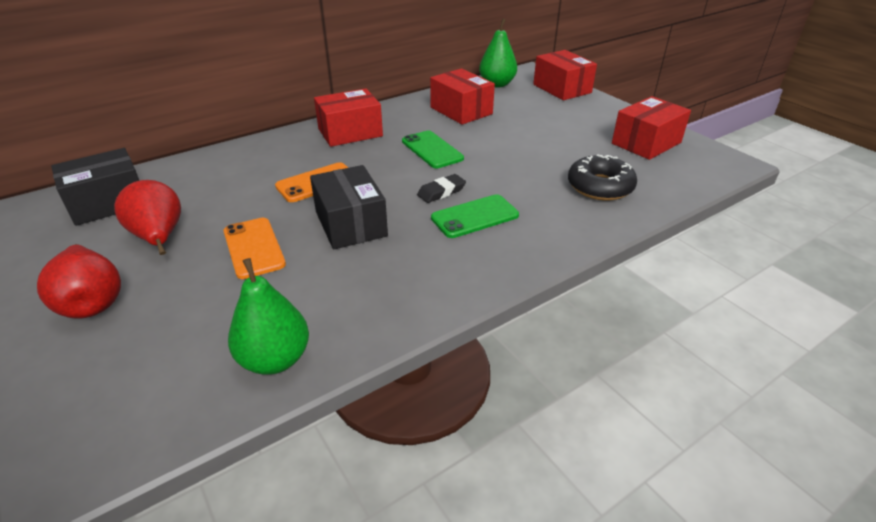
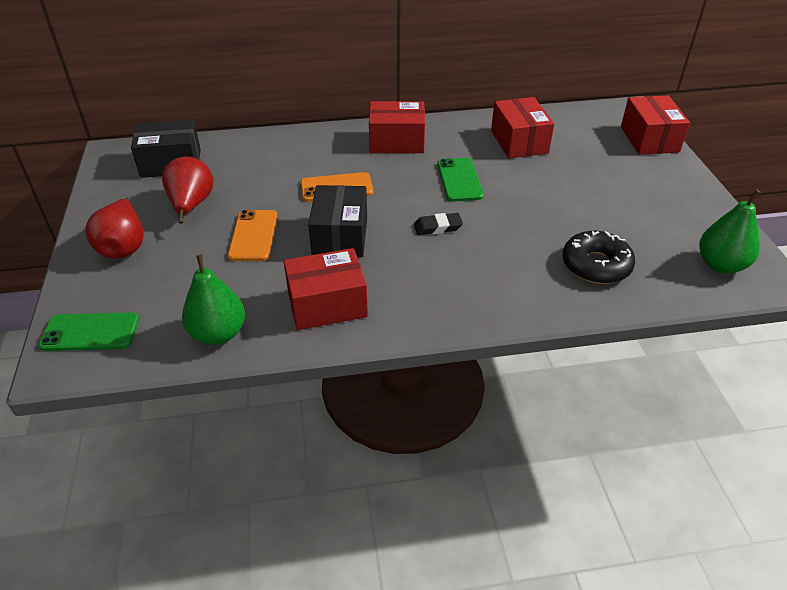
camera: 25 degrees right, 5 degrees up
(474, 216) = (450, 261): green phone -> green phone (90, 332)
(497, 84) = (580, 118): green pear -> green pear (720, 265)
(646, 143) = (690, 230): red box -> red box (327, 304)

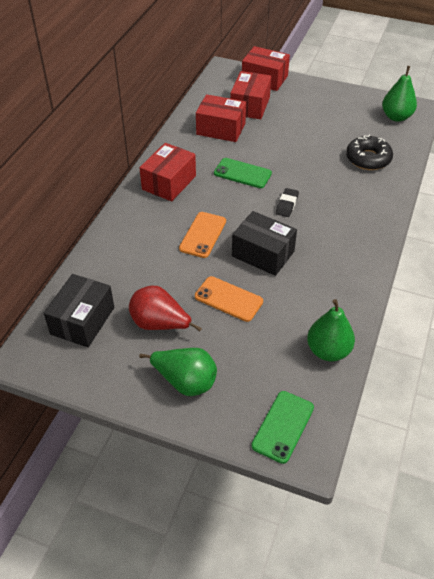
camera: 60 degrees left, 5 degrees up
(124, 246) = (185, 382): red pear -> green pear
(327, 304) = (331, 286): red box -> red box (250, 106)

